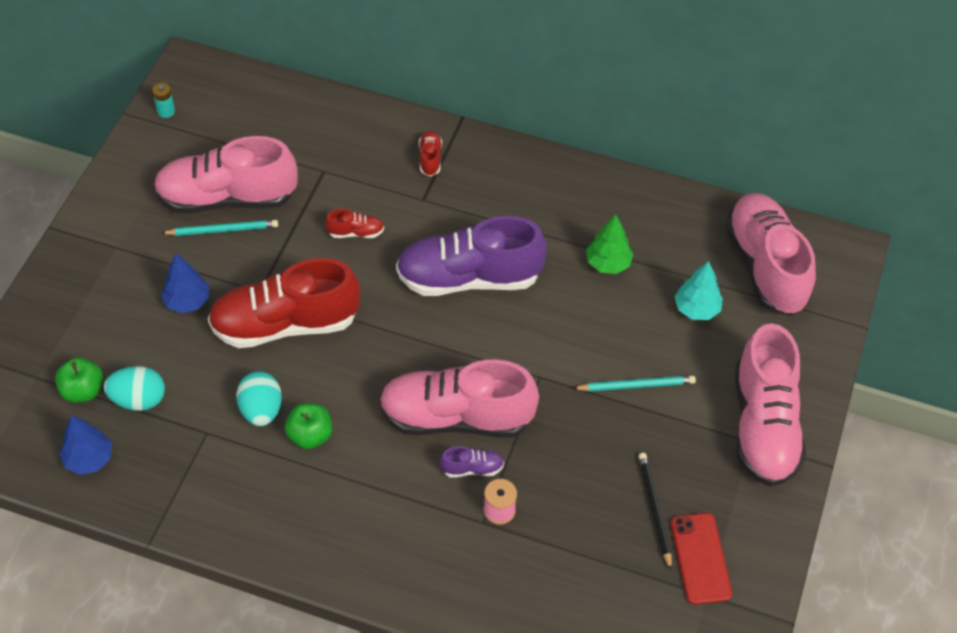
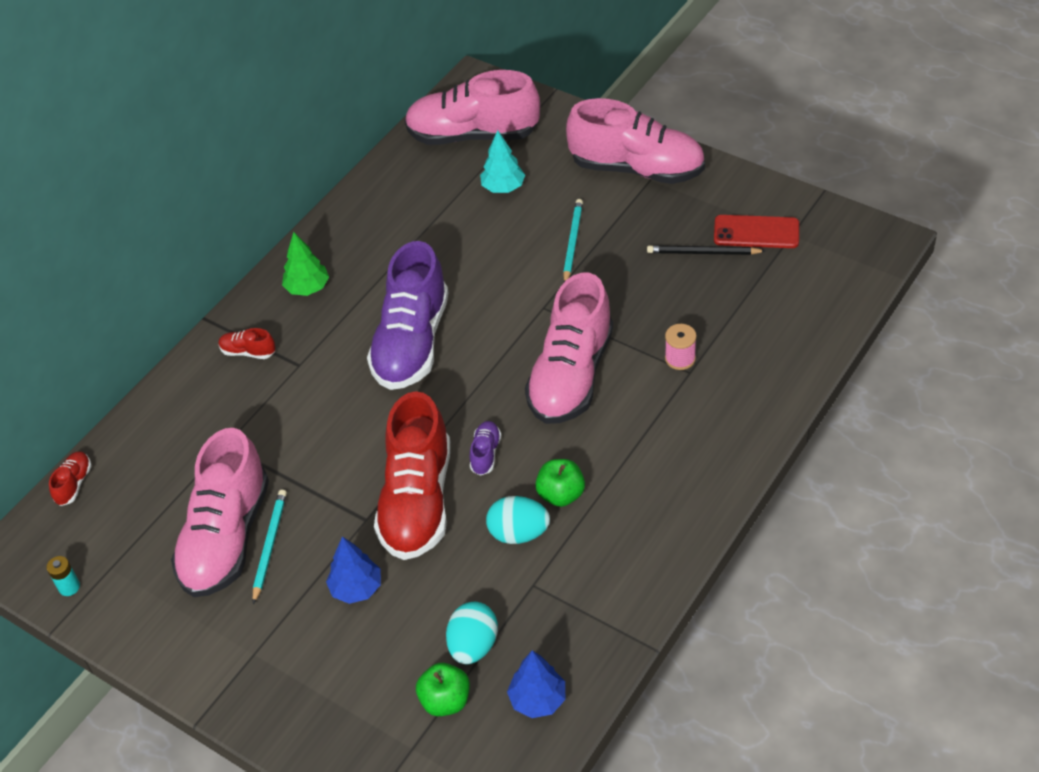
camera: 70 degrees left, 5 degrees down
(355, 232) = (320, 426): red shoe -> red shoe (74, 484)
(472, 468) = (631, 372): purple shoe -> purple shoe (485, 454)
(608, 263) = (431, 238): green tree -> green tree (307, 288)

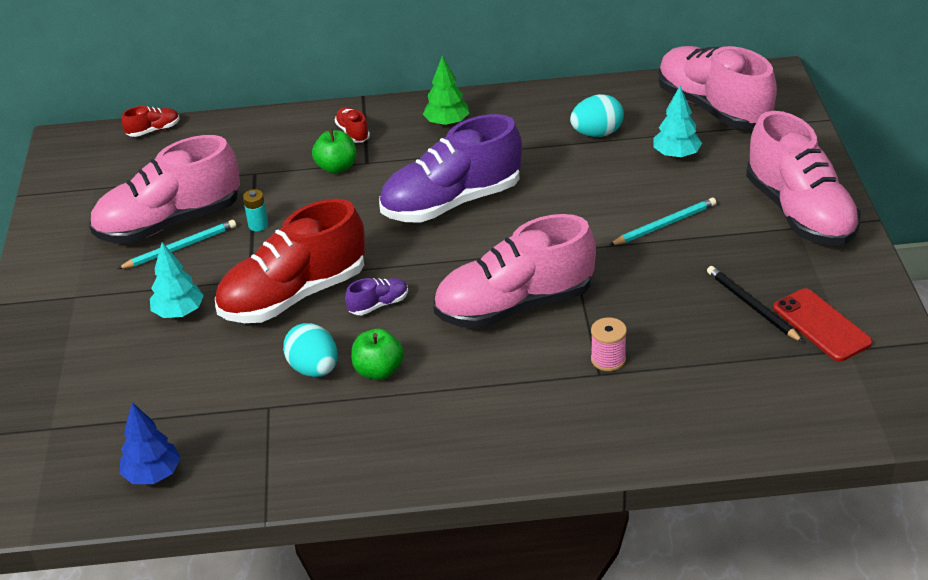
camera: 50 degrees right, 10 degrees down
(69, 587) = (63, 180): turquoise battery -> turquoise battery (258, 225)
(356, 588) = (179, 312): blue tree -> turquoise tree
(445, 700) = (110, 421): green apple -> green apple (336, 167)
(473, 645) = (177, 407): turquoise egg -> turquoise egg (597, 133)

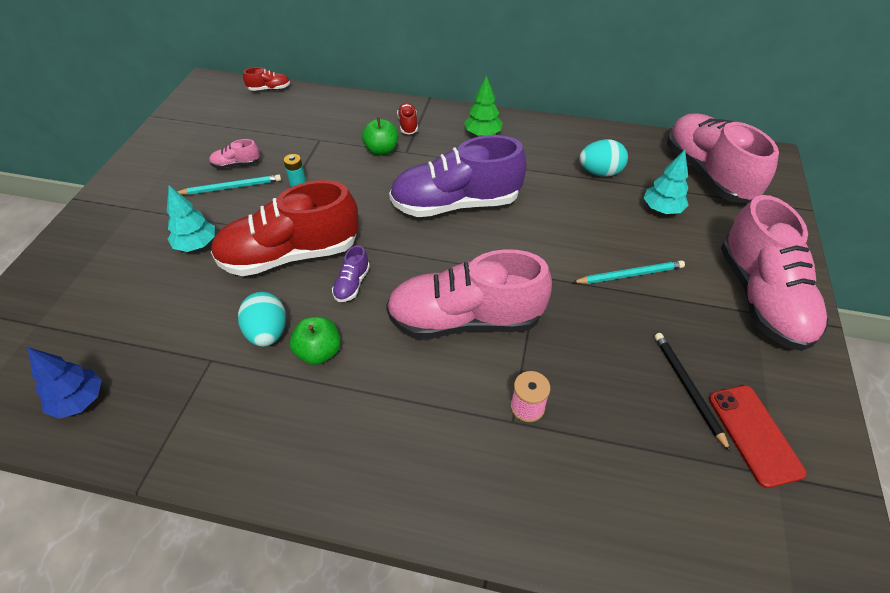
camera: 15 degrees right, 10 degrees up
(169, 222) = (236, 164): pink shoe -> pink shoe, size x0.40
(378, 305) = (352, 284): purple shoe -> purple shoe turned 120 degrees clockwise

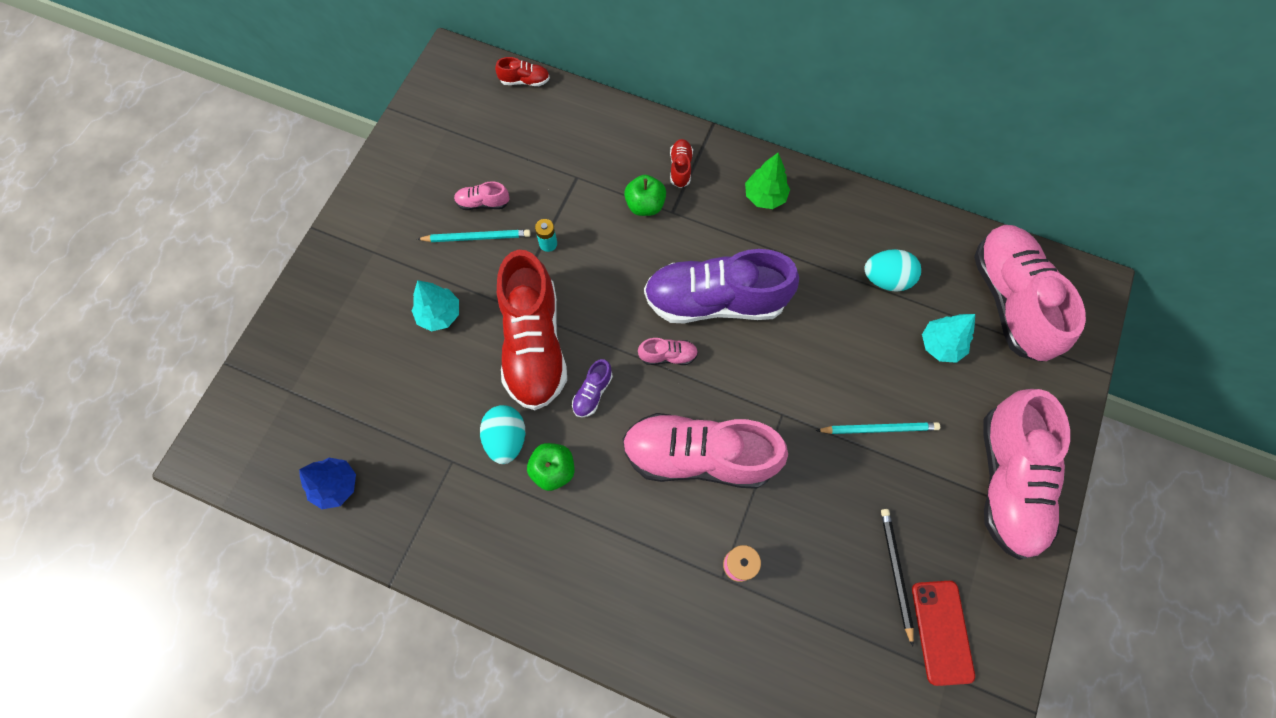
camera: 10 degrees right, 20 degrees up
(290, 255) = (534, 344): red shoe -> red shoe turned 90 degrees counterclockwise
(420, 247) = (668, 356): none -> pink shoe

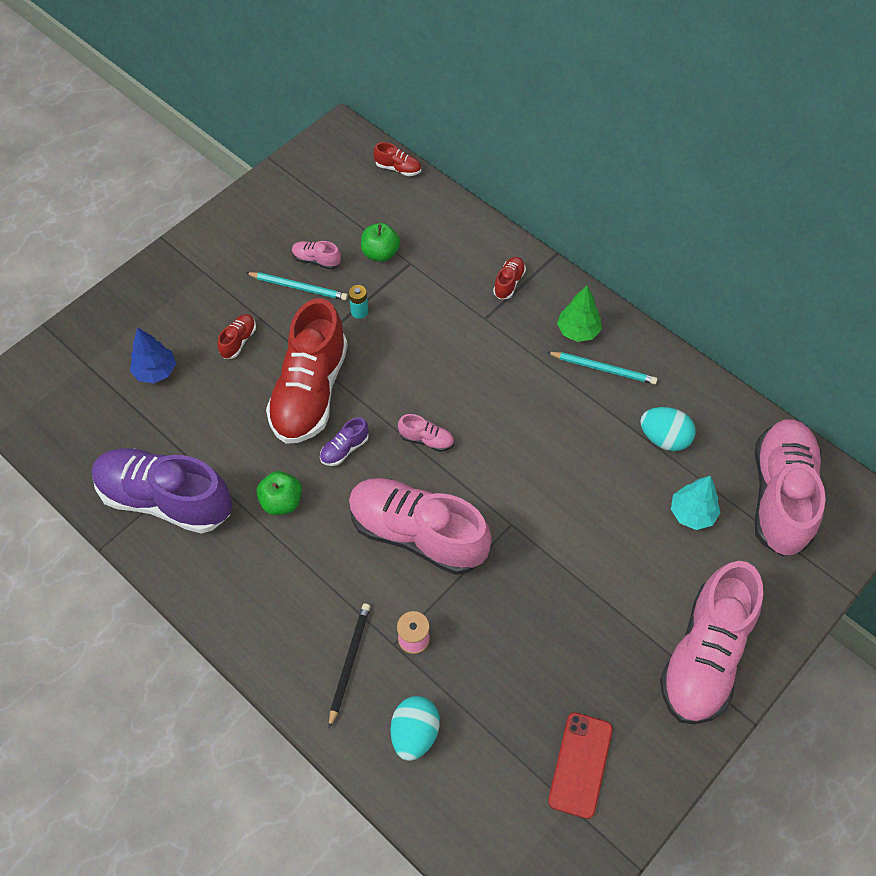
camera: 20 degrees right, 10 degrees down
(336, 485) = (91, 452): blue tree -> blue tree (155, 371)
(439, 314) = (238, 341): turquoise tree -> red shoe
(506, 439) = (252, 462): turquoise egg -> turquoise egg (415, 733)
(645, 205) = (462, 305): green apple -> green apple (380, 253)
(715, 300) = (491, 406): purple shoe -> purple shoe (166, 499)
(878, 429) = (598, 567): turquoise pencil -> turquoise pencil (603, 369)
(895, 573) = (558, 698): black pencil -> black pencil (349, 663)

